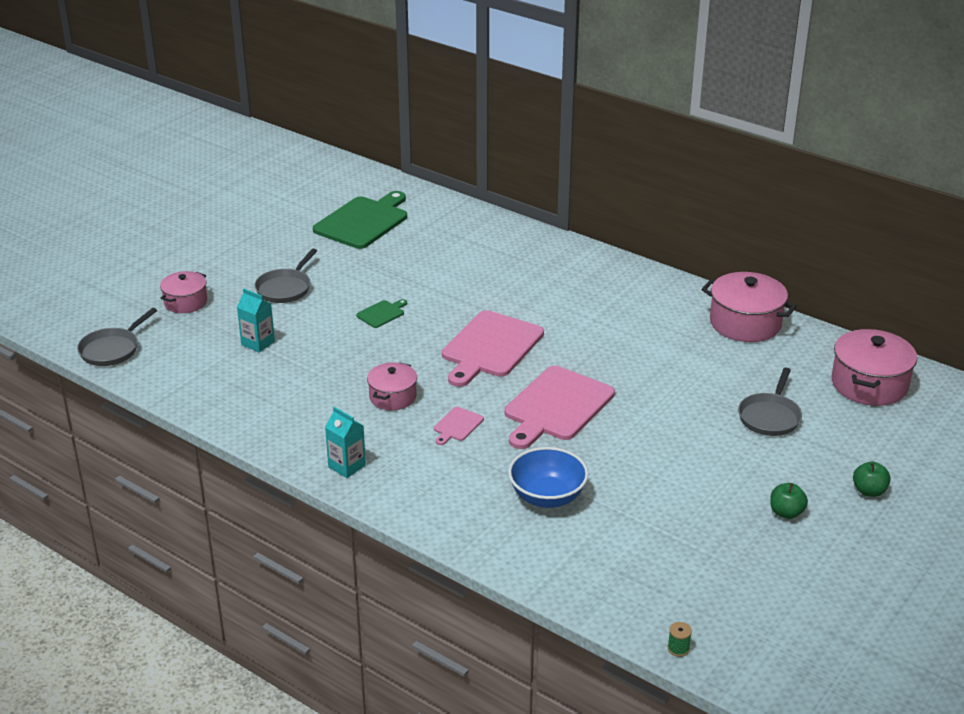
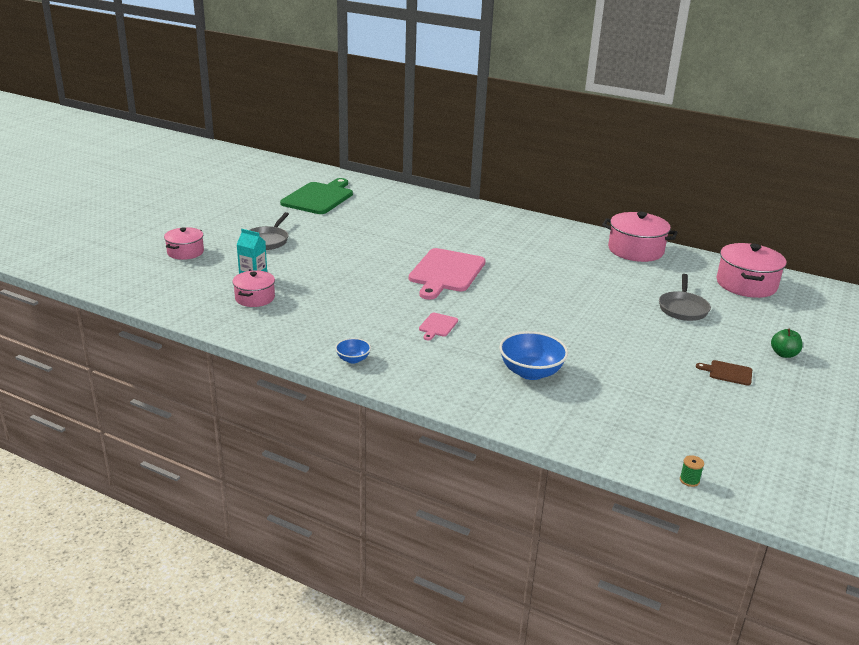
camera: 10 degrees left, 5 degrees down
(112, 349) = (127, 286): grey pan -> none
(347, 466) = (353, 359): turquoise carton -> blue bowl
(382, 313) = (351, 254): green cutting board -> none
(393, 397) = (377, 309): pink pot -> pink pot (255, 298)
(556, 406) = (514, 309): pink cutting board -> none
(786, 513) = (728, 373): green apple -> brown cutting board

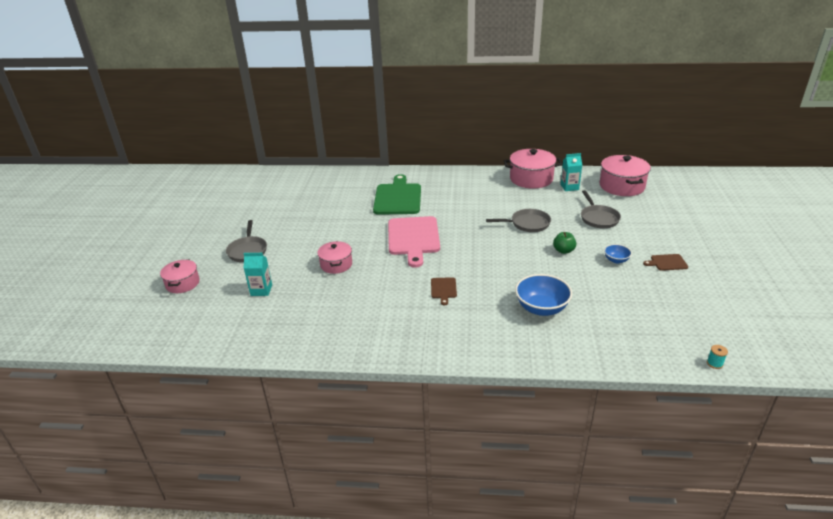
camera: 20 degrees left, 5 degrees up
(255, 298) = (277, 311): pink pot -> pink pot (336, 264)
(319, 197) = (262, 197): green cutting board -> green cutting board (398, 198)
(353, 359) = (402, 343): blue bowl -> blue bowl (616, 260)
(437, 326) = (443, 289): pink cutting board -> brown cutting board
(589, 292) = (527, 224): none -> grey pan
(676, 269) = (569, 187): none -> turquoise carton
(689, 480) = (714, 363): green spool -> turquoise spool
(784, 354) = (687, 235): green apple -> green apple (563, 251)

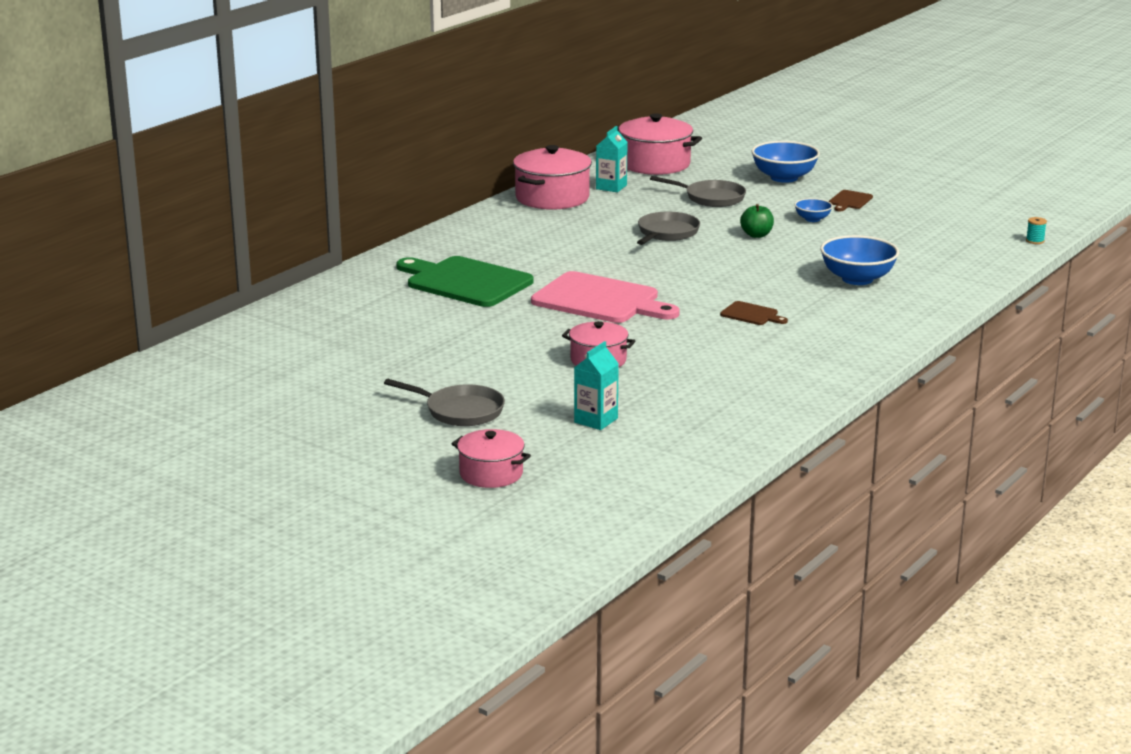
camera: 60 degrees left, 10 degrees down
(667, 228) = (784, 178): none -> blue bowl

